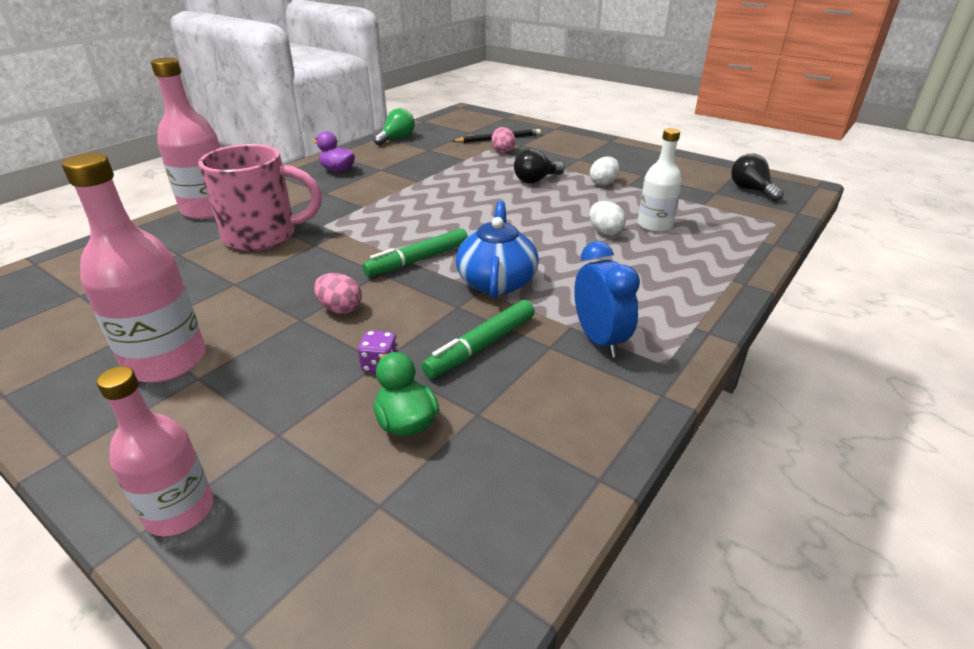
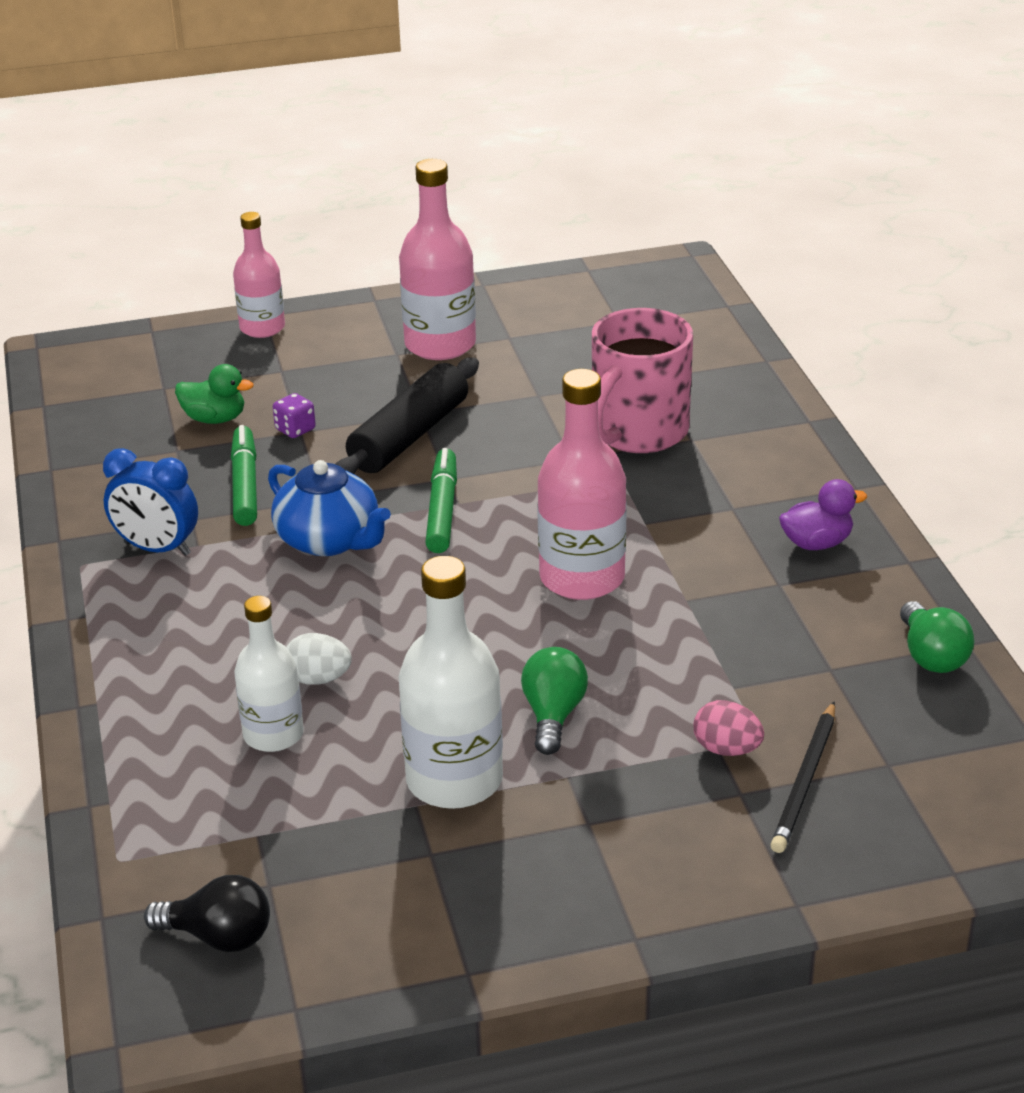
camera: 130 degrees right, 0 degrees up
(208, 209) = (770, 414): pink bottle -> pink bottle (582, 578)
(340, 309) = (409, 436): pink egg -> black rolling pin
(536, 180) = (553, 715): black light bulb -> green light bulb
(603, 183) = (454, 780): white egg -> white bottle

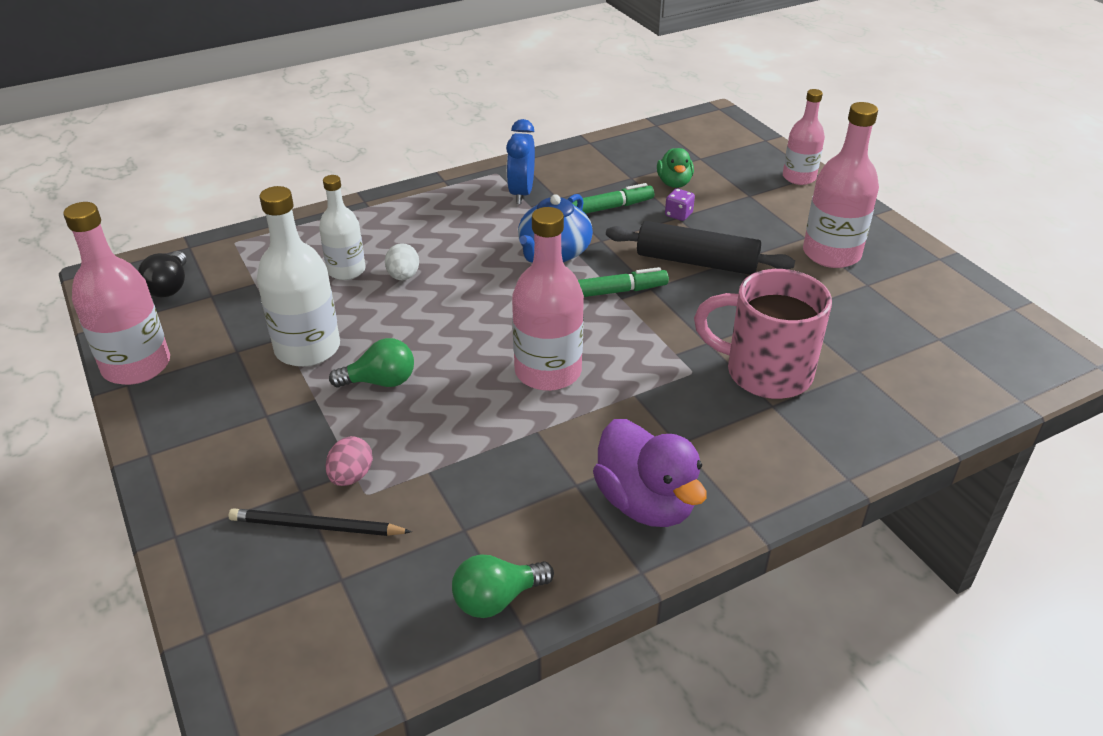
camera: 75 degrees right, 5 degrees up
(425, 965) = (136, 366): none -> pink bottle
(816, 543) = (646, 503): purple duck -> purple duck, size x1.70

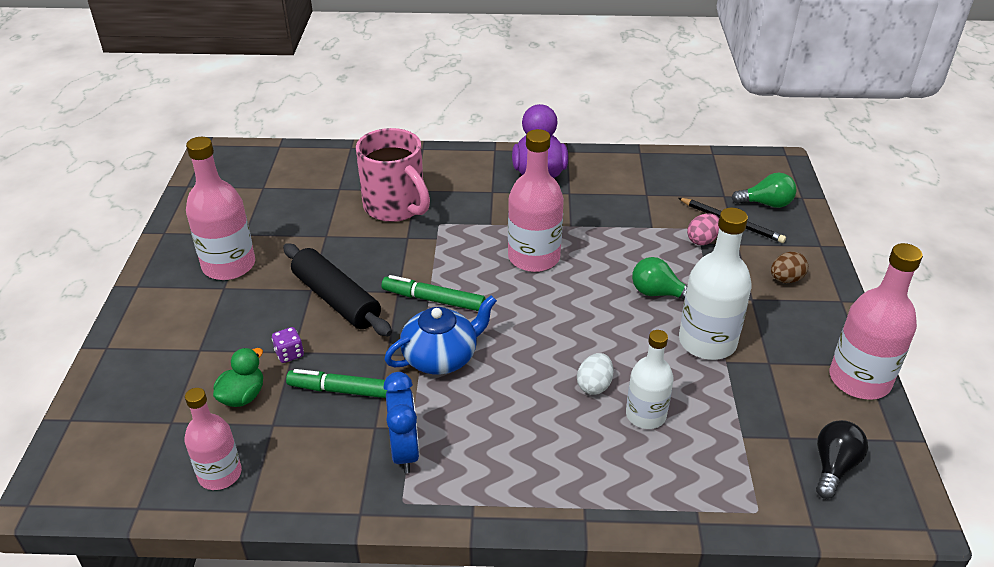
camera: 150 degrees left, 0 degrees up
(224, 458) = (786, 279): none -> brown egg
(497, 599) = (646, 164): green light bulb -> green light bulb (766, 204)
(521, 193) = (405, 451): blue clock -> blue clock turned 45 degrees counterclockwise
(799, 177) = (126, 351): pink bottle -> pink bottle (220, 474)

